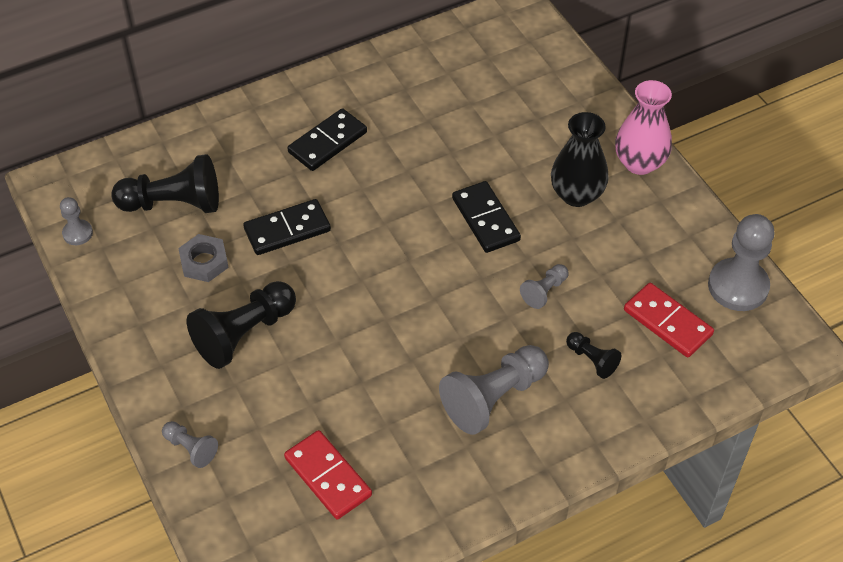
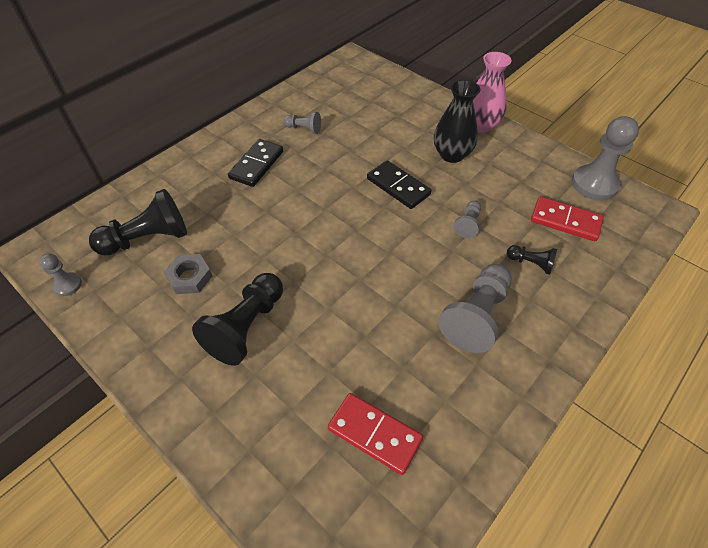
camera: 20 degrees left, 0 degrees up
(190, 448) = (235, 451): grey pawn -> grey pawn (304, 129)
(287, 229) = (250, 233): black domino -> none

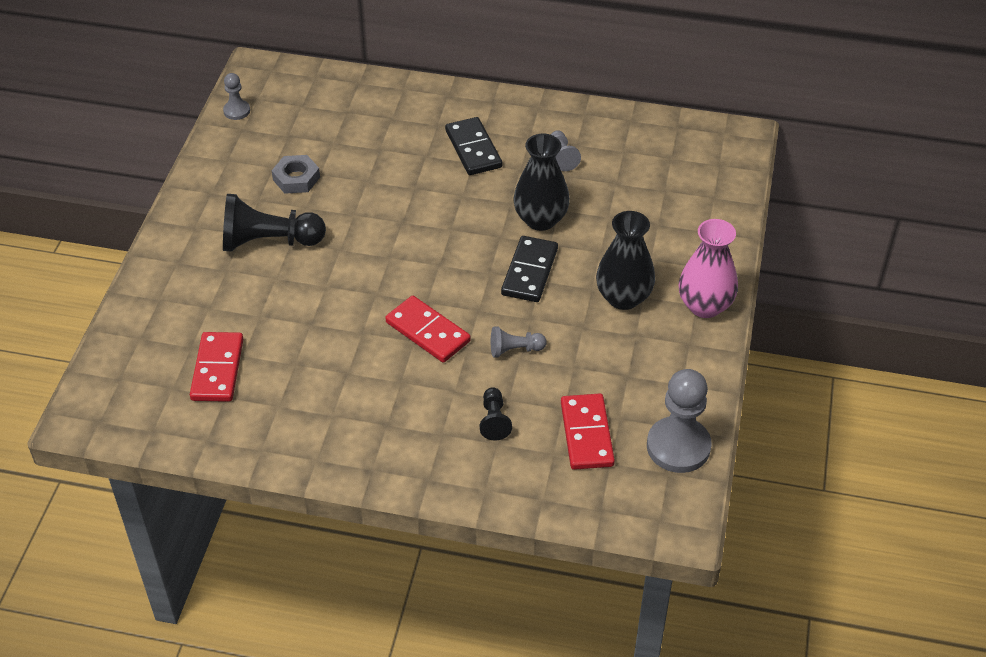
camera: 60 degrees right, 5 degrees down
(148, 239) = (319, 128): black pawn -> none
(256, 165) = (473, 149): black domino -> black domino turned 75 degrees clockwise
(353, 161) = (540, 219): none -> black vase
(421, 264) = (428, 332): none -> red domino
(476, 316) = (390, 397): grey pawn -> none

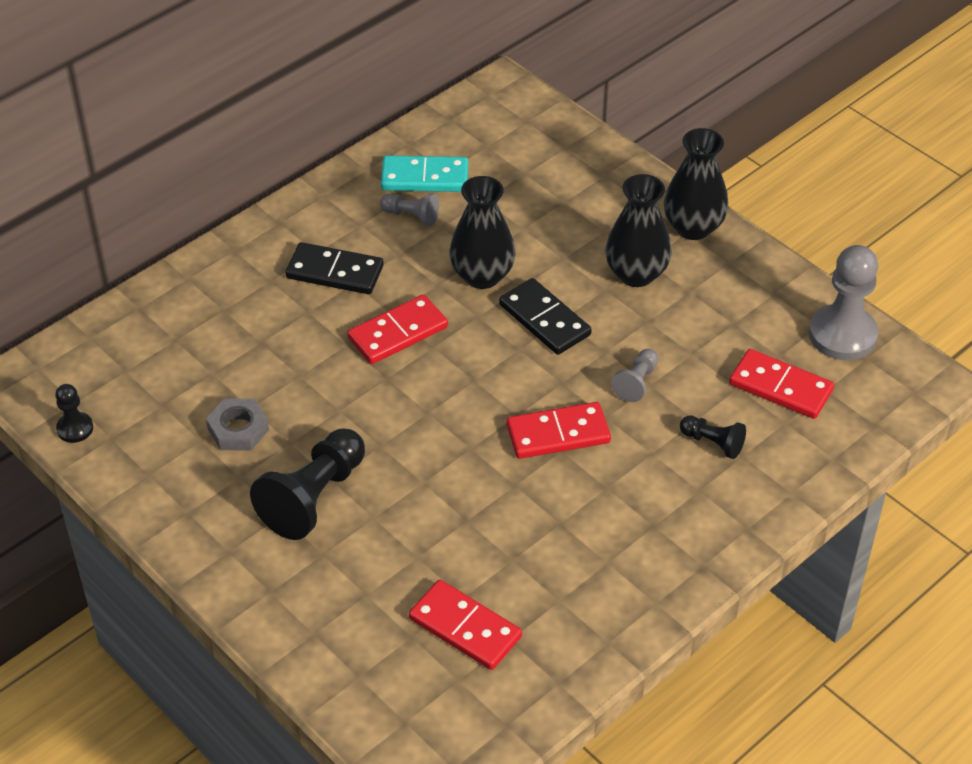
camera: 55 degrees left, 0 degrees up
(237, 111) = (75, 428): grey pawn -> black pawn
(447, 206) = (398, 333): none -> red domino
(606, 144) = (424, 177): none -> turquoise domino
(705, 306) = (693, 227): pink vase -> black vase

